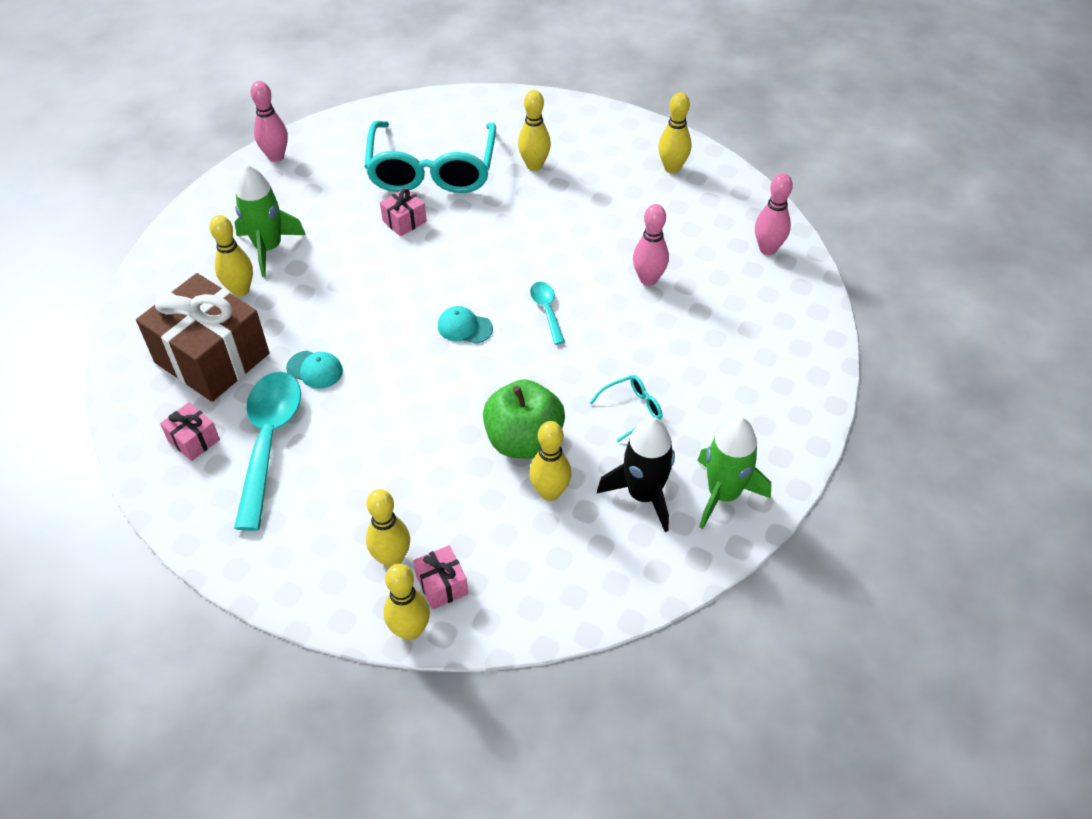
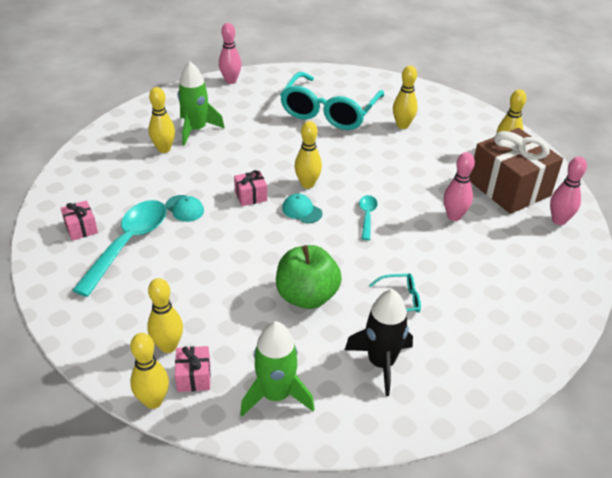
camera: 20 degrees right, 10 degrees down
(212, 358) = (122, 183): brown gift -> brown gift (509, 188)
(404, 221) = (294, 136): pink gift -> pink gift (251, 196)
(550, 492) = (308, 338): yellow bowling pin -> yellow bowling pin (307, 184)
(723, 494) = (447, 383): green rocket -> green rocket (276, 395)

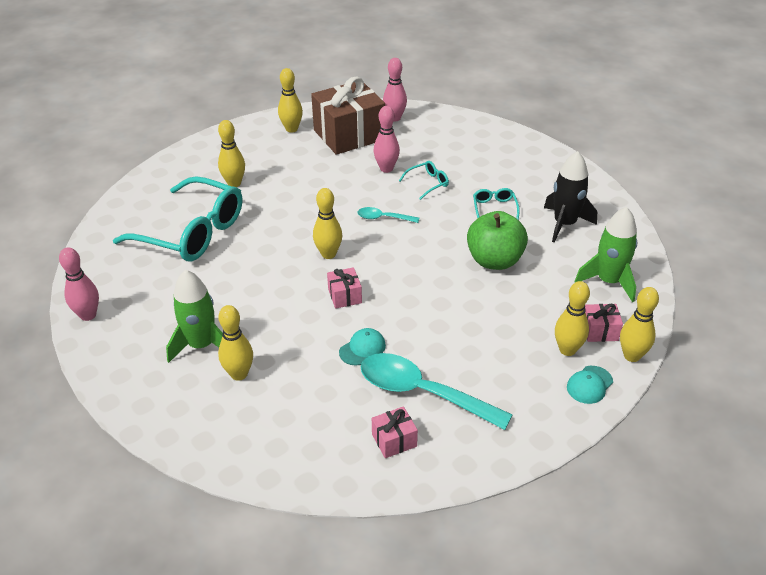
camera: 85 degrees left, 0 degrees up
(301, 211) = (372, 259): turquoise cap -> turquoise cap (589, 385)
(435, 247) = (428, 183): none -> turquoise glasses

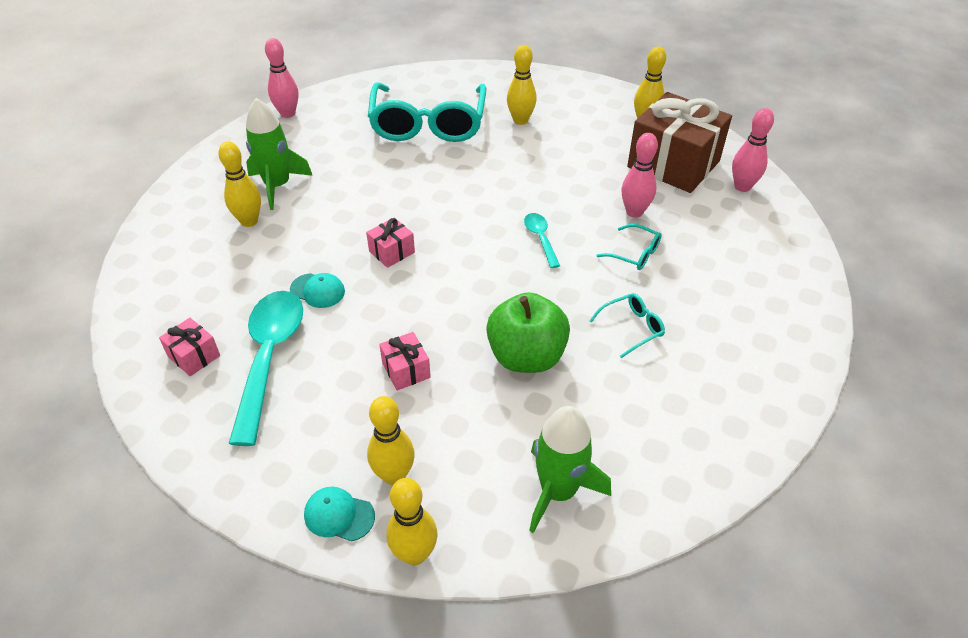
camera: 65 degrees right, 5 degrees up
(328, 254) = (451, 219): yellow bowling pin -> none
(564, 224) = (653, 409): black rocket -> none
(600, 331) = (448, 503): pink gift -> pink gift (406, 370)

